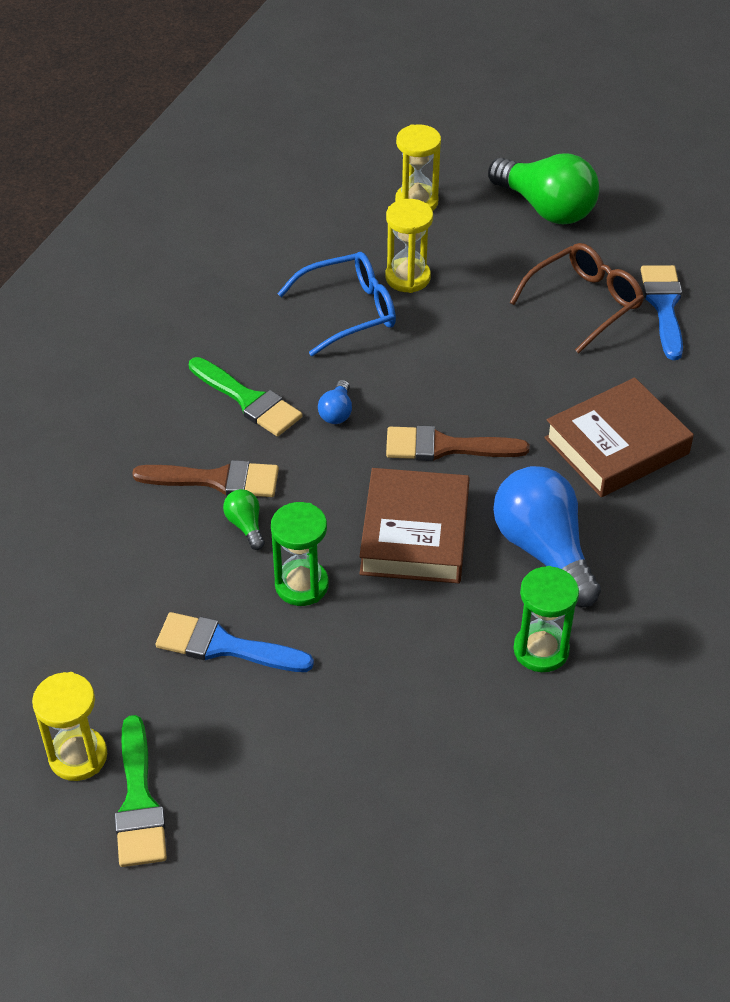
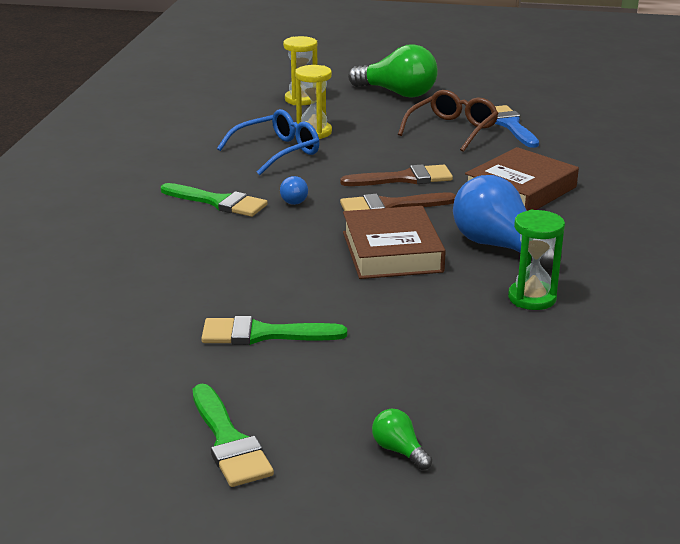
camera: 15 degrees left, 20 degrees down
(78, 756) = (157, 421): yellow hourglass -> none
(216, 480) = (212, 245): brown brush -> brown brush (404, 178)
(224, 646) = (263, 334): blue brush -> green brush
(246, 525) = (248, 265): green light bulb -> green light bulb (399, 450)
(301, 585) = (313, 291): green hourglass -> none

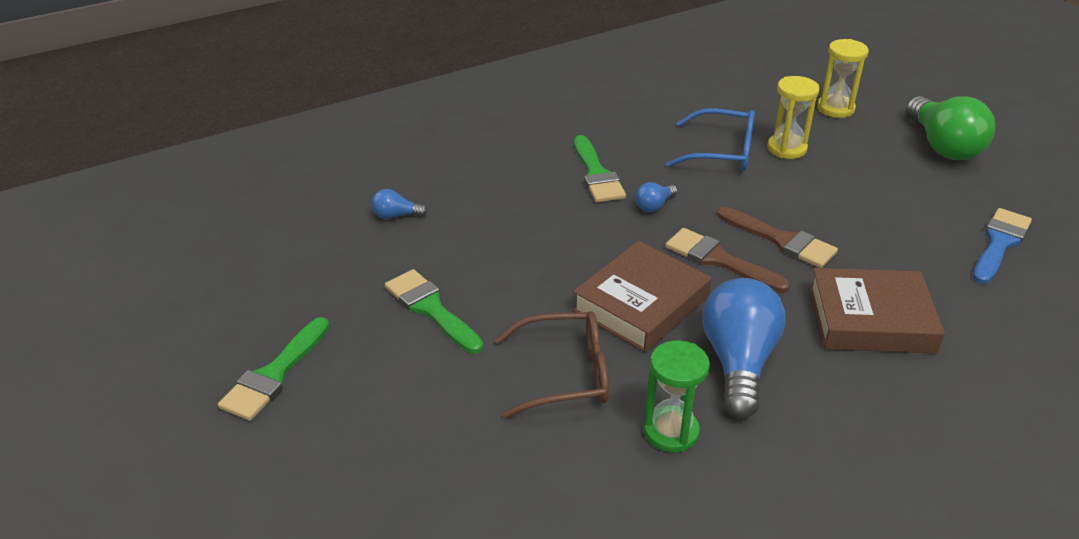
camera: 50 degrees right, 10 degrees up
(113, 301) = (396, 215): none -> blue light bulb
(399, 450) = (342, 473): green light bulb -> none
(452, 130) = (925, 215): brown glasses -> brown glasses (565, 374)

